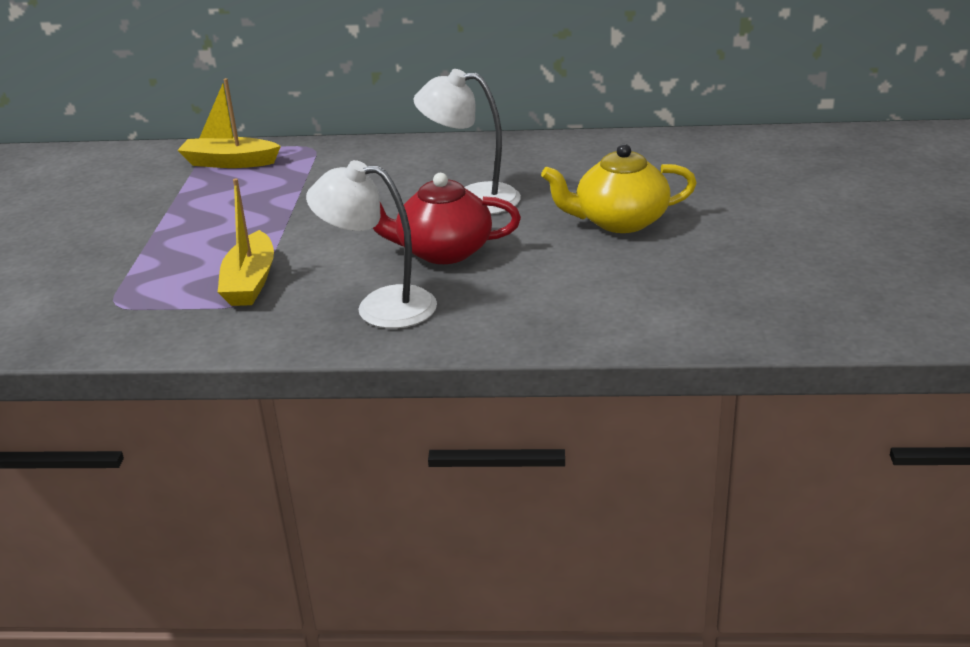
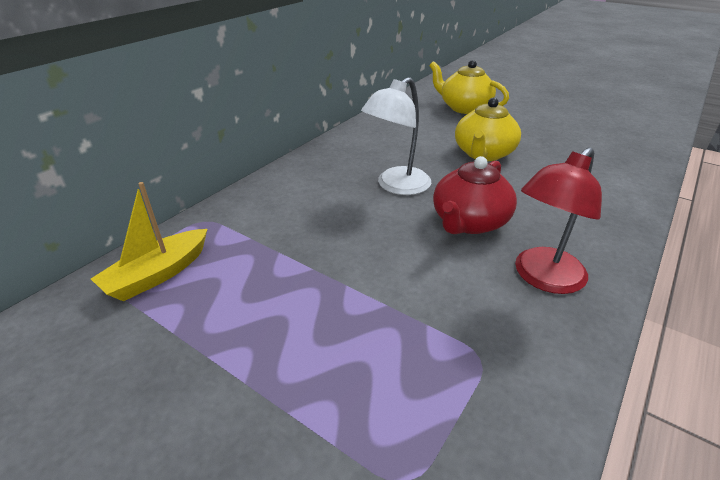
camera: 60 degrees left, 5 degrees up
(250, 282) = (440, 340): yellow boat -> none
(380, 307) = (543, 278): white lamp -> red lamp
(755, 175) = (464, 108): none -> yellow teapot

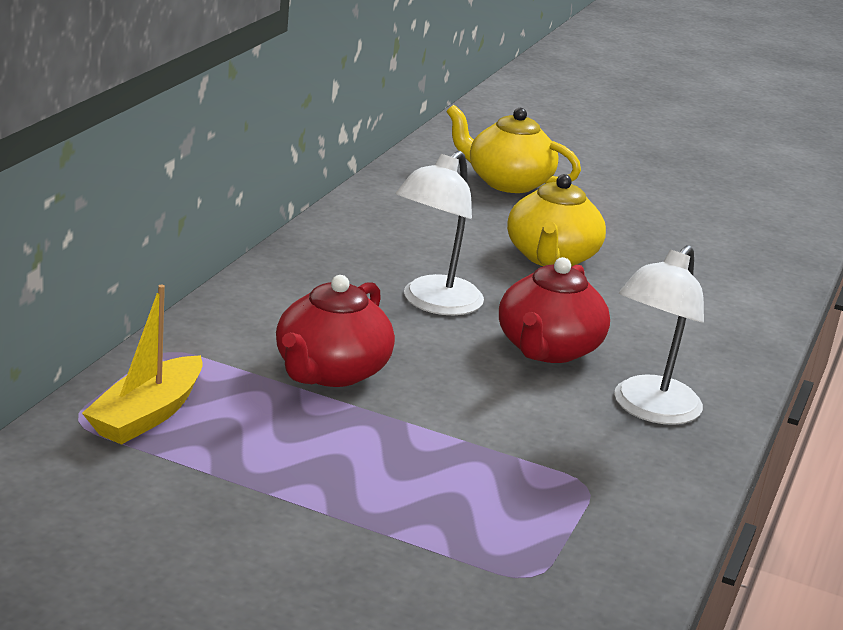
camera: 15 degrees left, 10 degrees down
(305, 239) = (330, 372): none -> red teapot
(543, 278) = (649, 409): red lamp -> white lamp

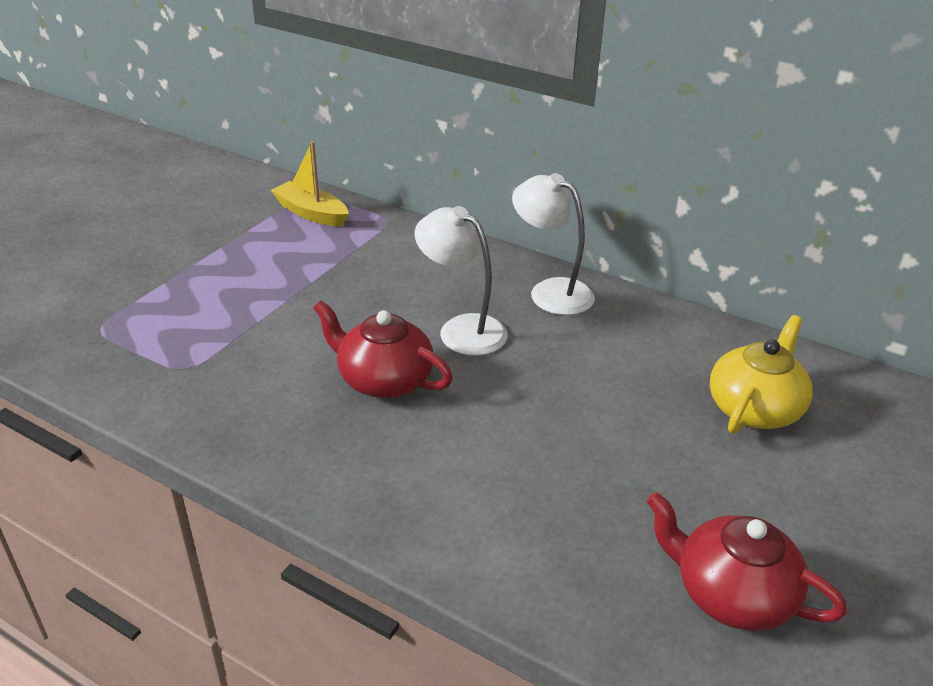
camera: 100 degrees right, 10 degrees up
(330, 372) = (355, 275): red teapot -> red teapot (730, 594)
(551, 258) = (568, 411): yellow teapot -> none
(649, 409) = (278, 421): white lamp -> white lamp (550, 291)

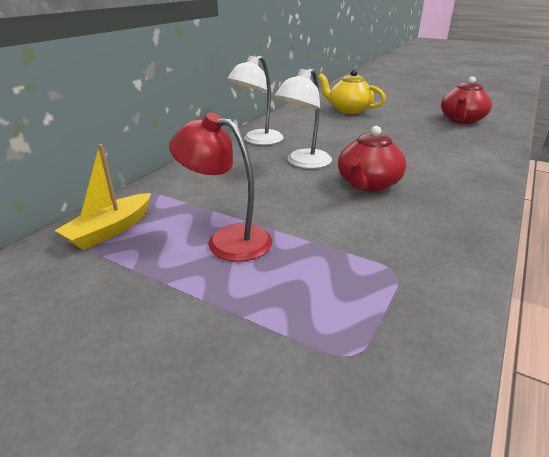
camera: 90 degrees left, 5 degrees down
(275, 272) = (227, 239): none -> red lamp

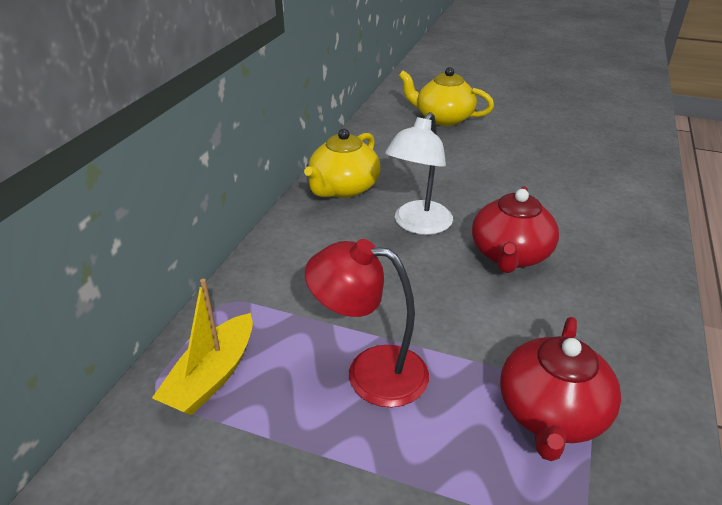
camera: 10 degrees left, 5 degrees up
(257, 140) = (343, 188): white lamp -> yellow teapot
(461, 120) = (590, 127): red teapot -> red teapot (551, 414)

